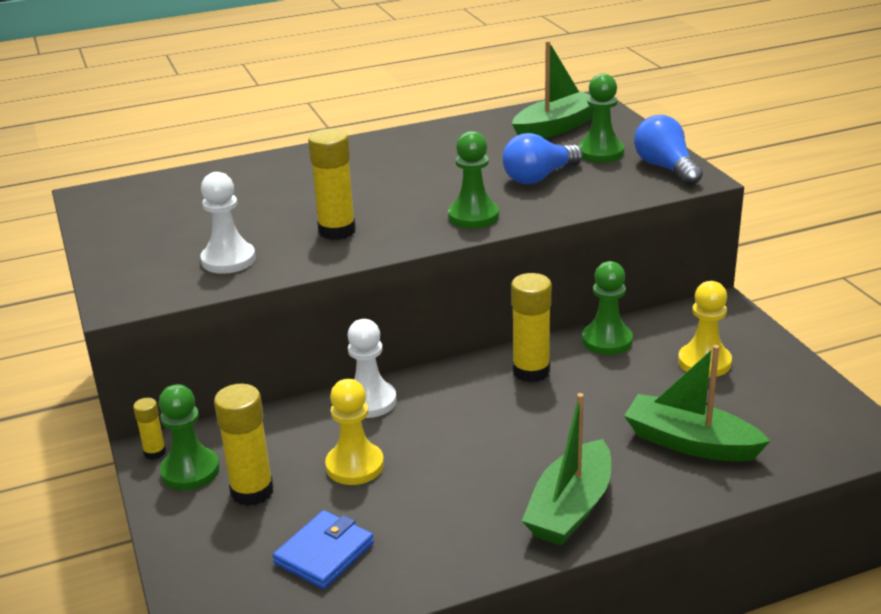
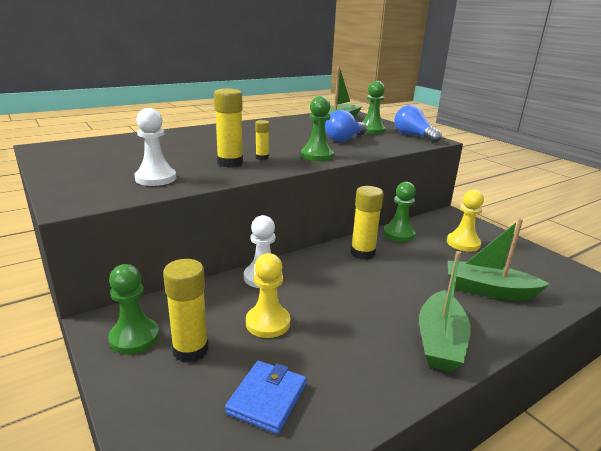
camera: 15 degrees left, 5 degrees down
(155, 452) = (102, 325): yellow glue stick -> yellow glue stick (262, 157)

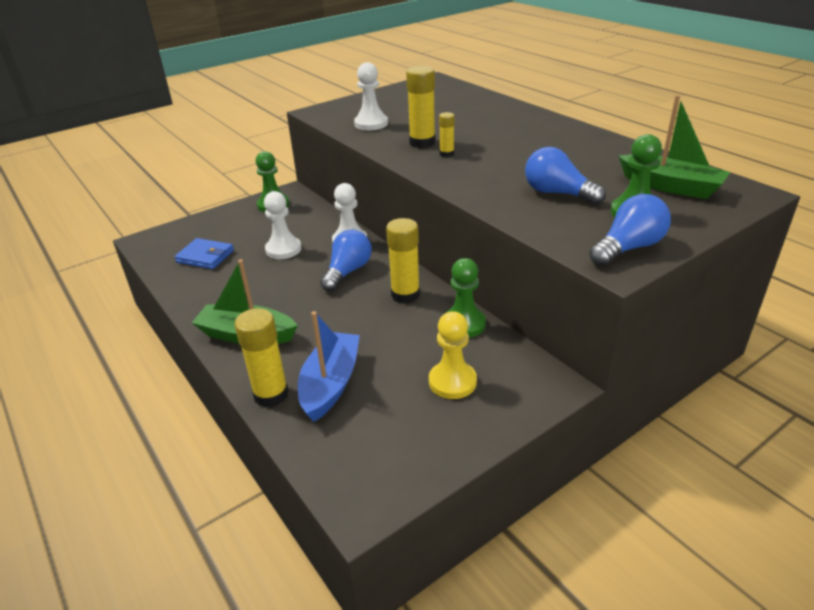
camera: 90 degrees right, 10 degrees up
(190, 350) = (257, 225): yellow glue stick -> yellow glue stick (271, 394)
(268, 323) = (283, 249): yellow pawn -> white pawn
(317, 156) = (469, 179): green pawn -> none
(324, 279) = (347, 272): none -> blue light bulb
(488, 290) = (330, 384): green boat -> blue boat

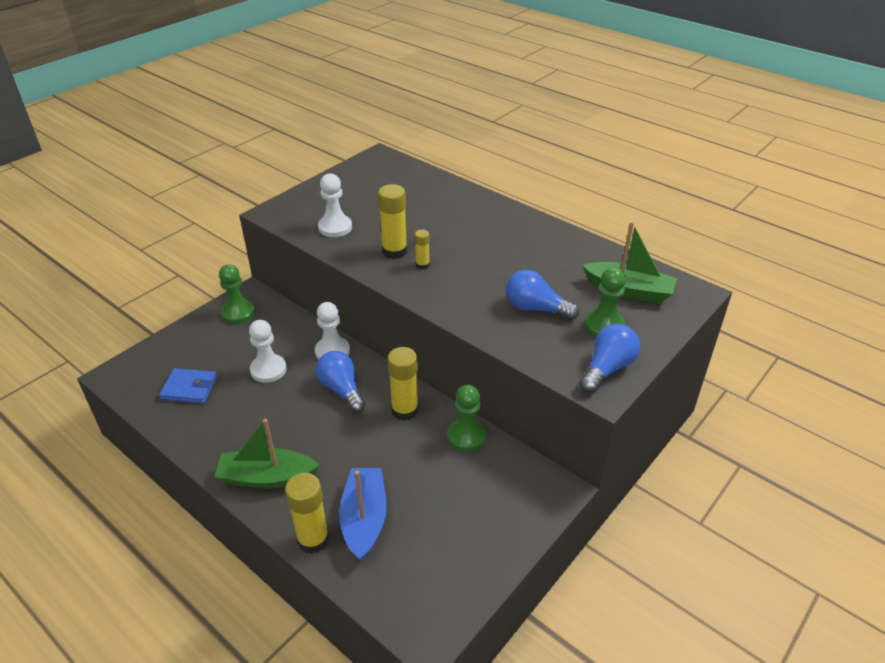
camera: 15 degrees left, 5 degrees up
(347, 272) = (342, 390): blue light bulb -> blue light bulb turned 45 degrees counterclockwise
(452, 382) = (471, 500): yellow pawn -> none

